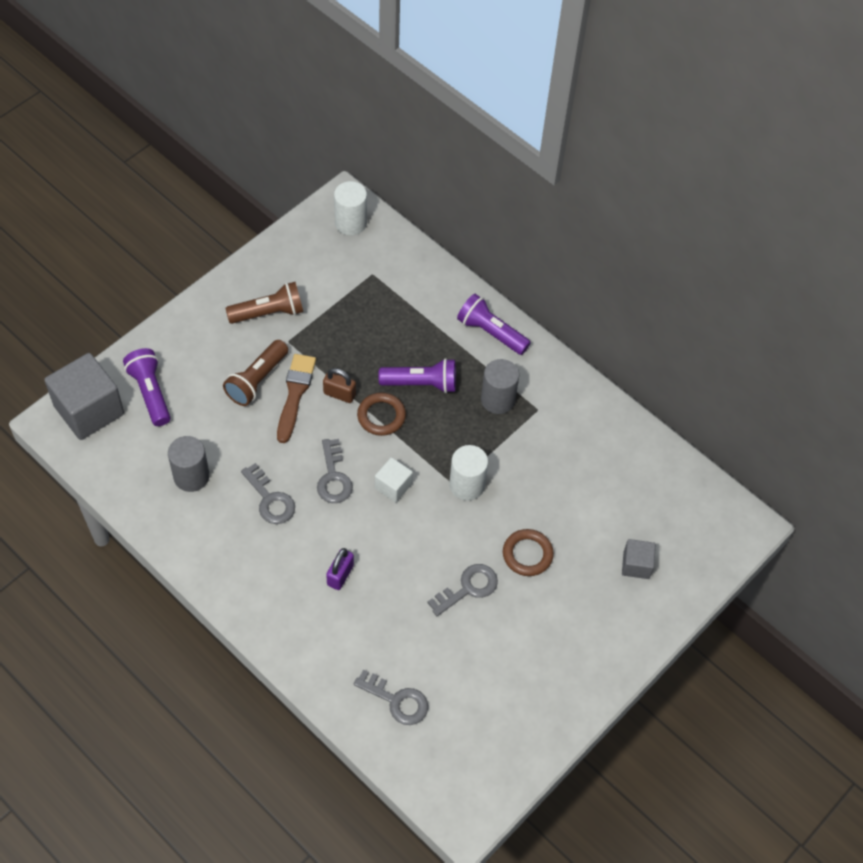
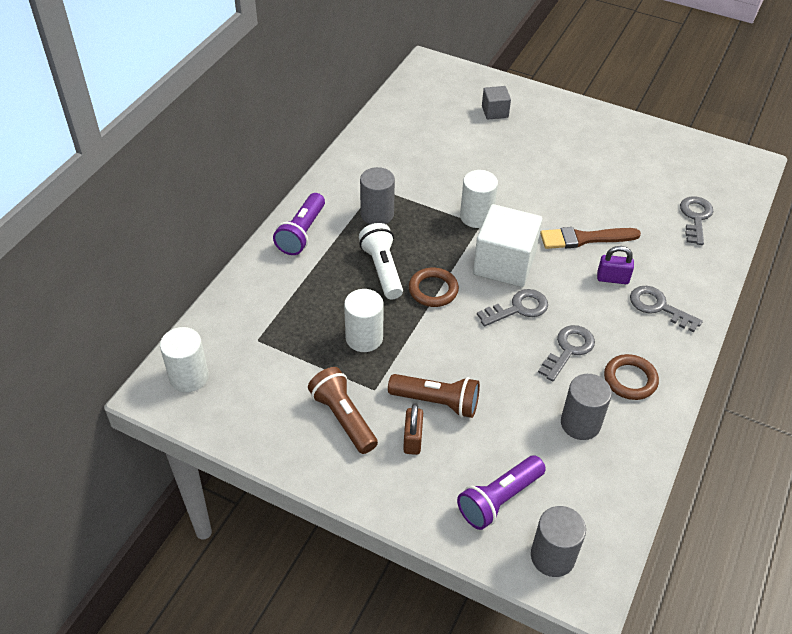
camera: 105 degrees left, 10 degrees down
(89, 410) = (552, 556): grey cube -> grey cylinder
(295, 394) = (439, 364): brown brush -> brown brush (584, 238)
(339, 394) = (422, 328): brown padlock -> brown padlock (412, 439)
(345, 348) = (364, 338): none -> white cylinder
(393, 486) = (504, 264): white cube -> white cube, size x1.96
(421, 383) = (382, 270): purple flashlight -> white flashlight
(468, 588) = (572, 197): grey key -> grey key (658, 307)
(527, 554) = (521, 169): brown ring -> brown ring (630, 380)

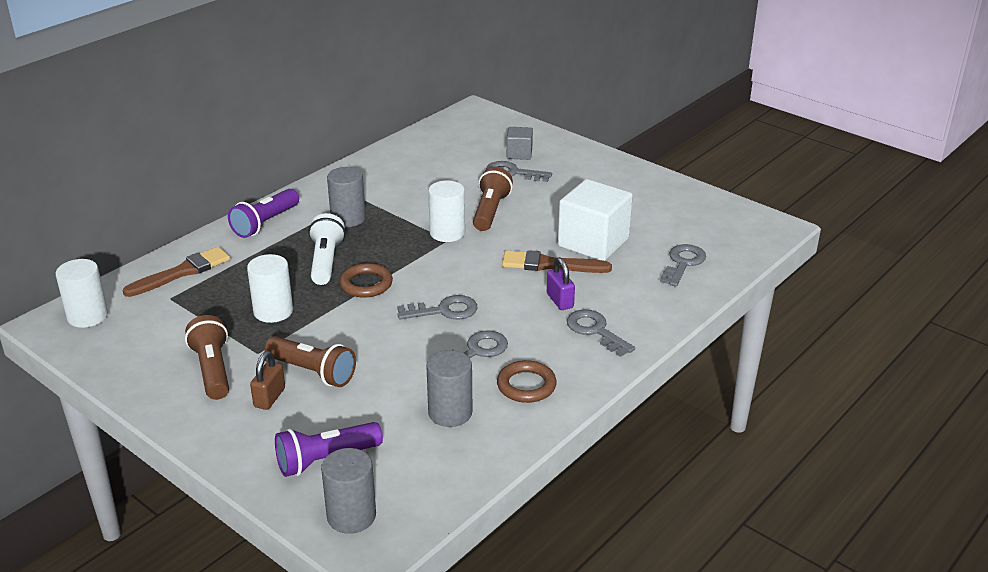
camera: 15 degrees right, 15 degrees down
(253, 306) = (182, 272): none -> brown brush
(500, 136) = (512, 173): none -> grey key
(502, 185) = (490, 211): none -> brown flashlight
(504, 264) = (452, 274): white cube -> white cube (593, 242)
(612, 278) = (560, 301): purple padlock -> purple padlock turned 45 degrees clockwise

